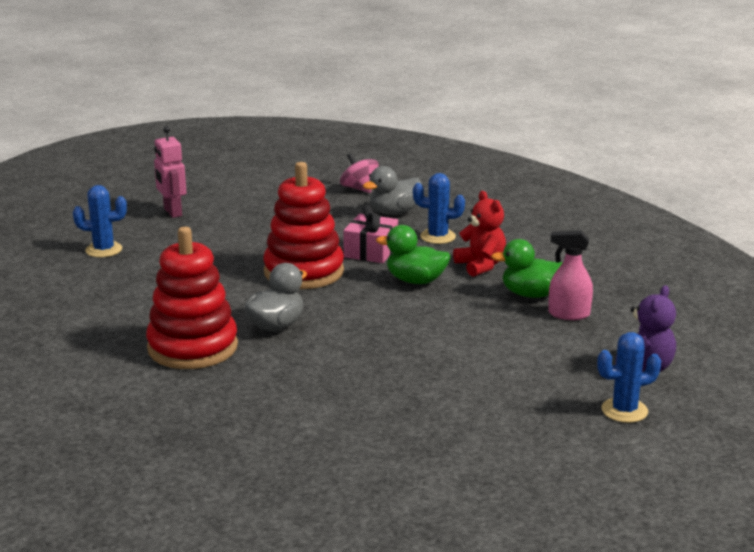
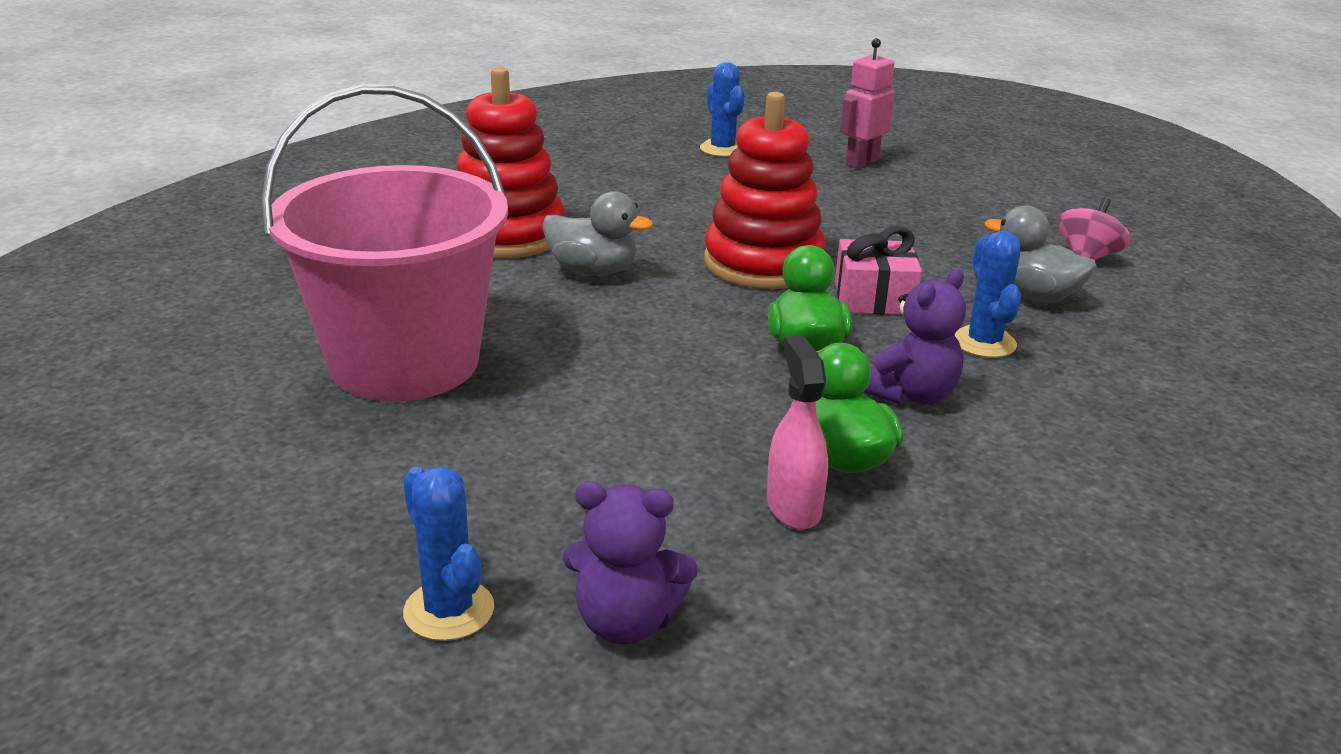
camera: 70 degrees right, 5 degrees up
(366, 402) = (404, 362): none -> pink bucket
(480, 266) = (911, 395): red teddy bear -> purple teddy bear

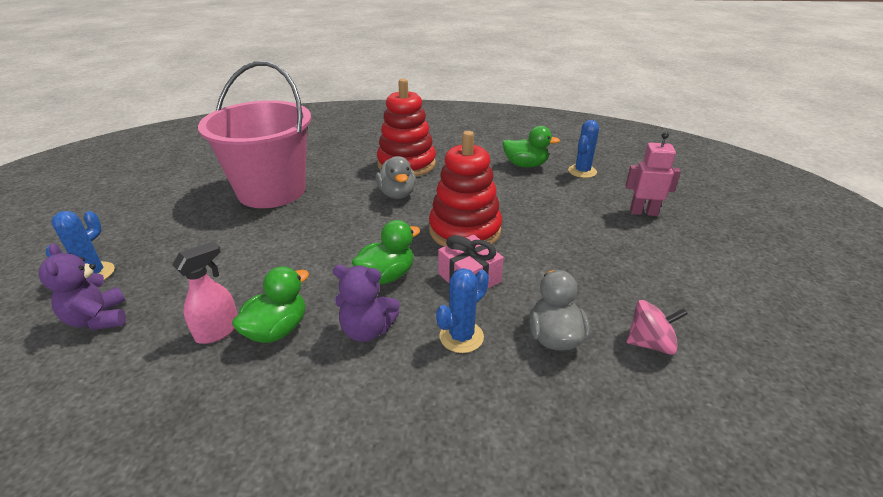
camera: 55 degrees right, 5 degrees up
(651, 169) = (525, 165): none -> green duck

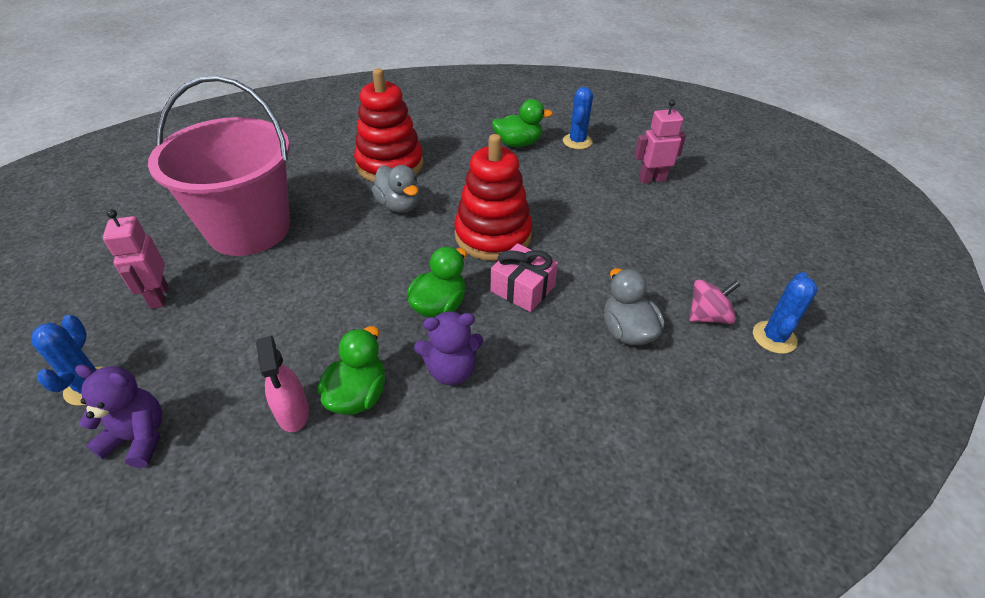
camera: 20 degrees left, 10 degrees up
(98, 319) = (138, 438): purple teddy bear -> purple teddy bear turned 150 degrees clockwise
(179, 224) = (159, 297): none -> pink robot
(218, 331) = (293, 413): pink spray bottle -> pink spray bottle turned 135 degrees clockwise
(461, 337) = (545, 353): blue cactus -> blue cactus (774, 337)

